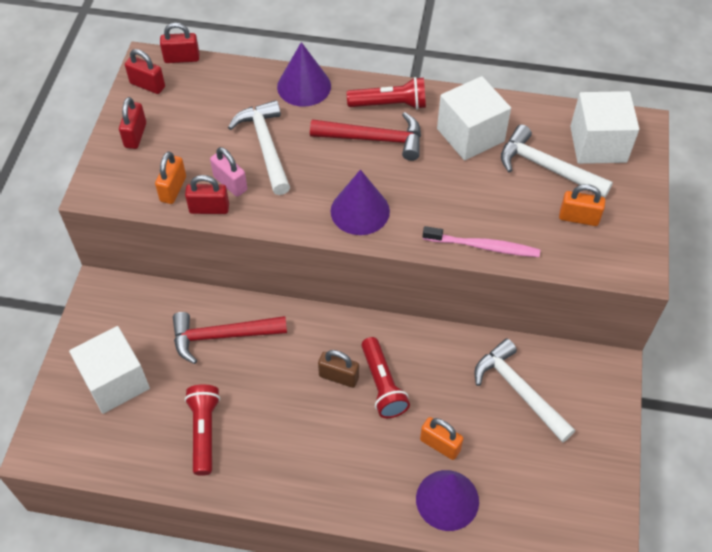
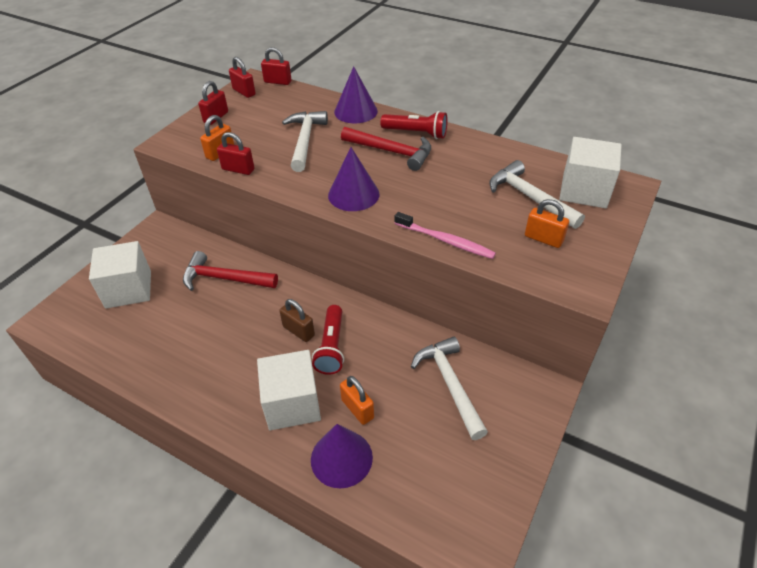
camera: 20 degrees right, 10 degrees down
(204, 432) = (170, 342): red flashlight -> none
(230, 183) = (264, 157): pink padlock -> none
(470, 135) = (472, 164): white cube -> white cube (292, 403)

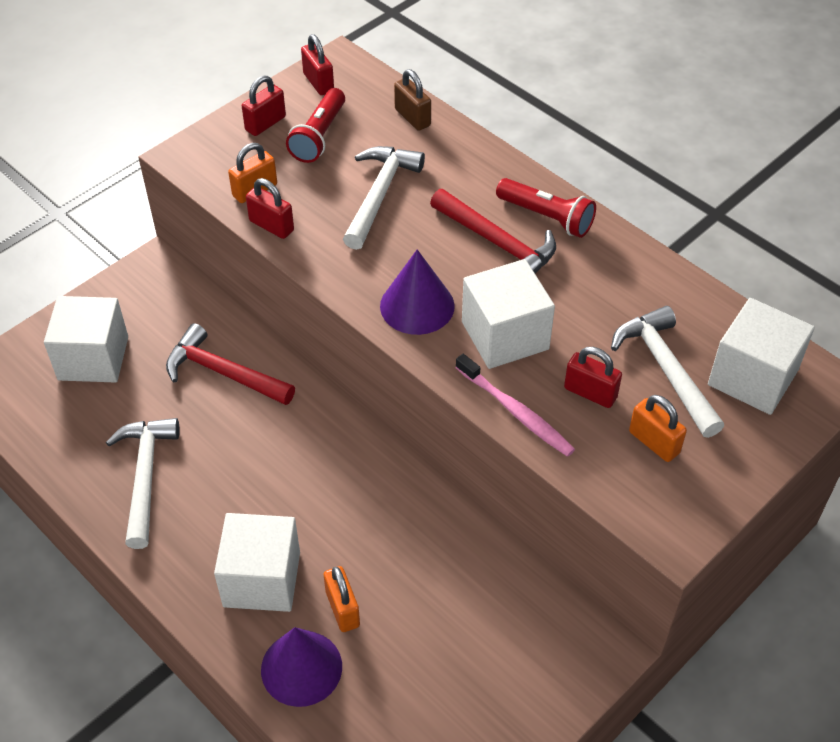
camera: 15 degrees right, 5 degrees up
(277, 82) = (374, 72): red padlock -> red padlock (590, 393)
(298, 331) = (300, 478): brown padlock -> brown padlock (412, 117)
(331, 347) = (337, 513): red flashlight -> red flashlight (319, 136)
(355, 111) = (471, 156): purple cone -> none
(418, 199) = (505, 335): none -> white cube
(450, 384) = (476, 608): white hammer -> white hammer (145, 476)

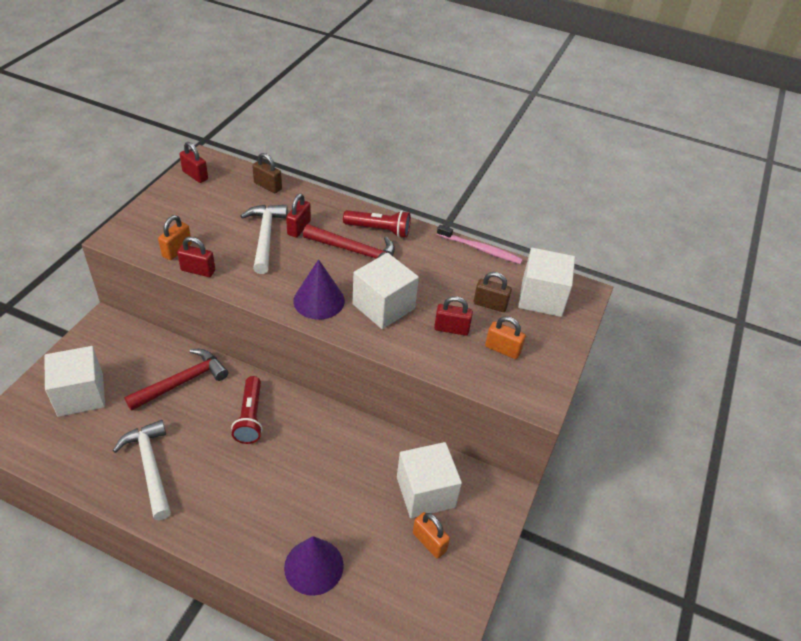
camera: 25 degrees left, 5 degrees down
(223, 373) = (182, 381): red hammer -> red hammer turned 135 degrees clockwise
(262, 579) = (262, 514): white cube -> white cube (425, 492)
(265, 123) = (168, 207): red padlock -> red padlock (299, 228)
(319, 136) = (209, 208): red flashlight -> red flashlight (250, 417)
(342, 609) = (327, 517): orange padlock -> orange padlock (429, 542)
(516, 412) = (411, 352): pink toothbrush -> pink toothbrush (481, 249)
(665, 370) = (490, 304): white hammer -> brown padlock

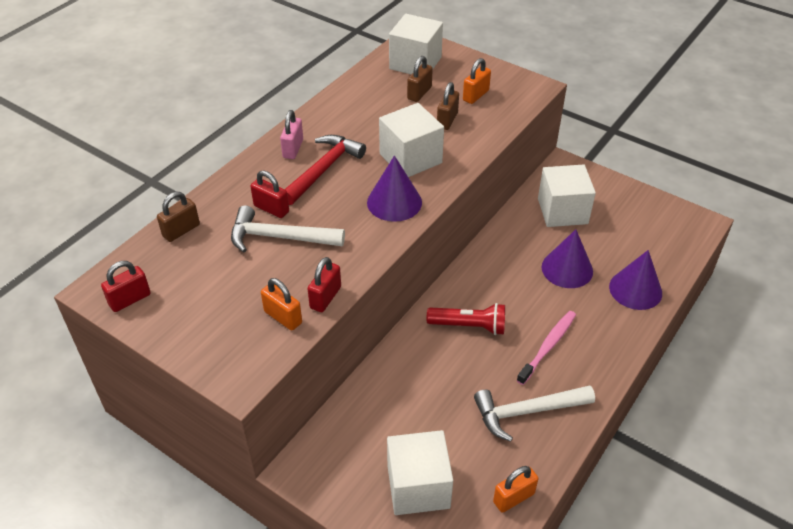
camera: 75 degrees left, 0 degrees up
(182, 381) = (412, 384): red hammer -> none
(336, 497) = (567, 269): none -> purple cone
(379, 230) = (293, 149): red flashlight -> pink padlock
(429, 542) = (610, 216): orange padlock -> orange padlock (513, 498)
(451, 329) = (447, 120): red padlock -> brown padlock
(481, 249) = (342, 86): pink toothbrush -> pink toothbrush (548, 346)

